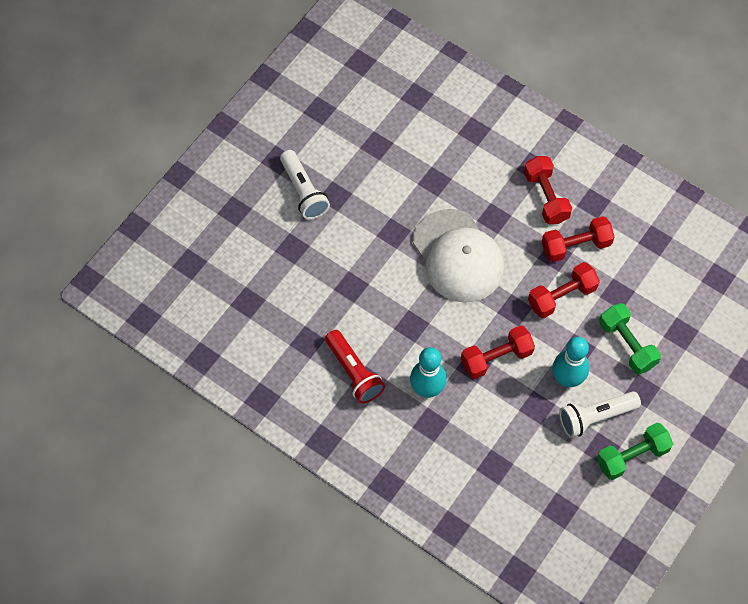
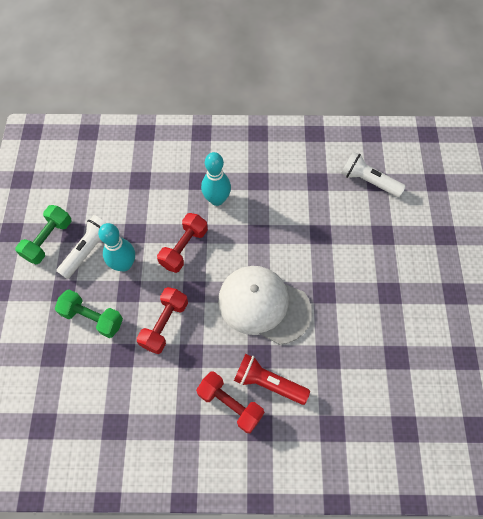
camera: 145 degrees right, 0 degrees up
(304, 191) = (413, 281): white flashlight -> white flashlight (368, 181)
(354, 372) = (272, 181): red flashlight -> red flashlight (268, 383)
(575, 246) = (179, 375): red dumbbell -> none

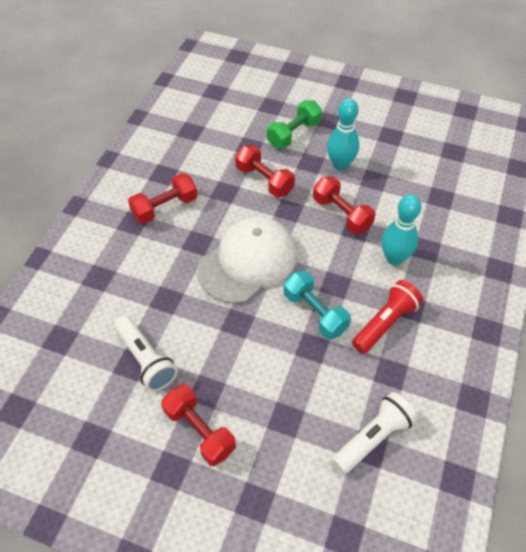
camera: 110 degrees right, 10 degrees down
(48, 240) = (387, 118): green dumbbell -> none
(88, 250) = (366, 143): white flashlight -> white flashlight (146, 359)
(268, 383) = (168, 241): red flashlight -> red flashlight (385, 323)
(290, 240) = (315, 312): none -> turquoise dumbbell
(419, 285) = (199, 430): none -> red dumbbell

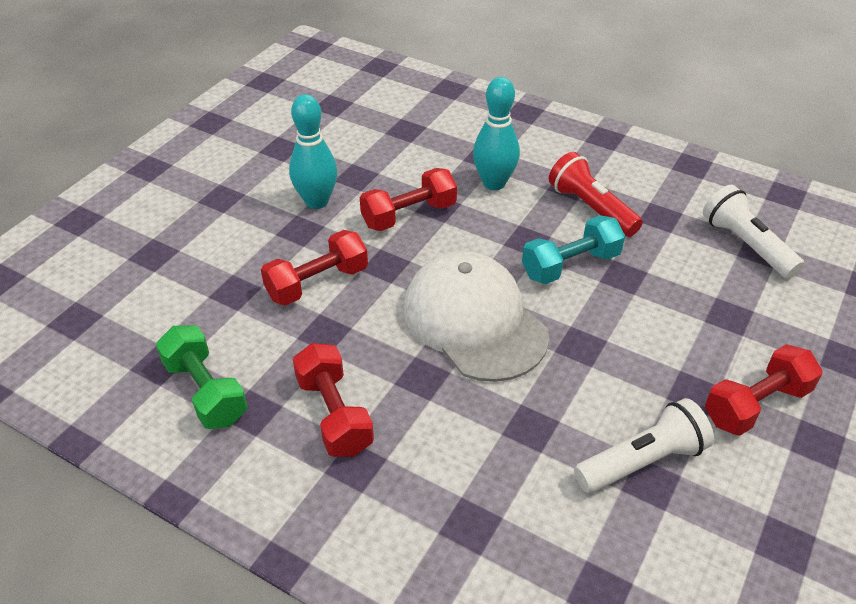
camera: 80 degrees left, 10 degrees down
(294, 134) = (232, 238): green dumbbell -> green dumbbell (205, 391)

